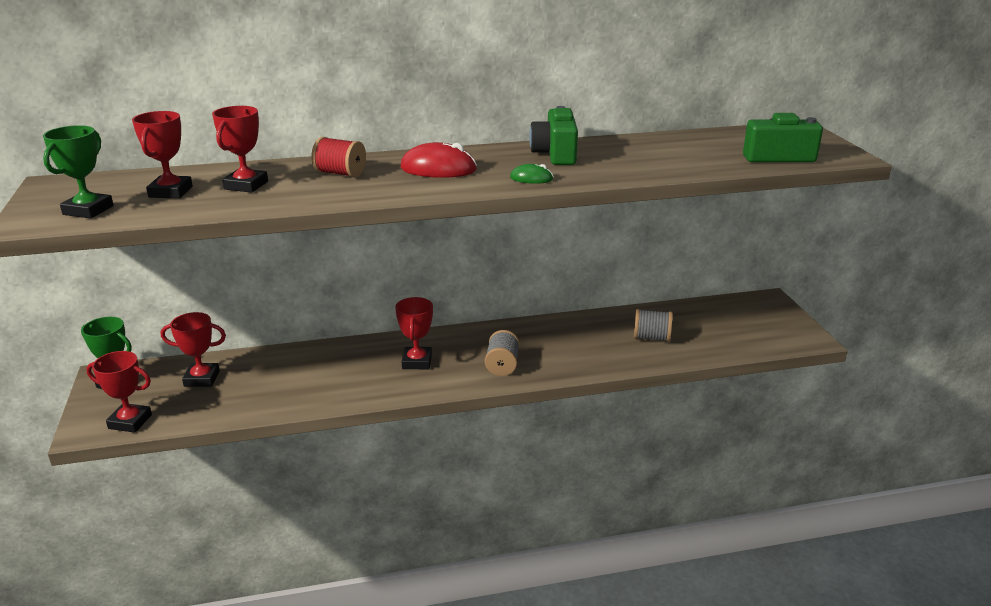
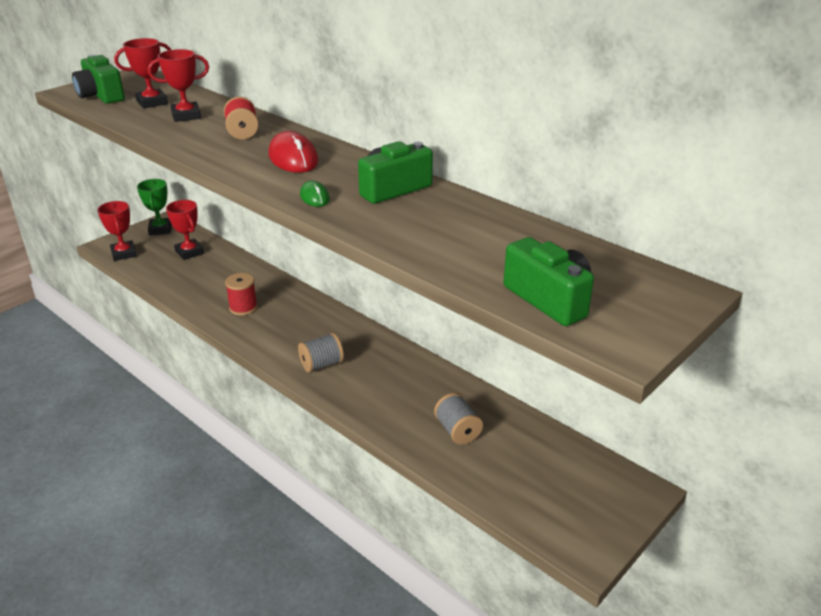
camera: 55 degrees right, 5 degrees up
(88, 210) = (101, 96): green trophy -> green camera
(358, 377) = (243, 308): none -> red spool
(417, 362) = (288, 322): red trophy -> none

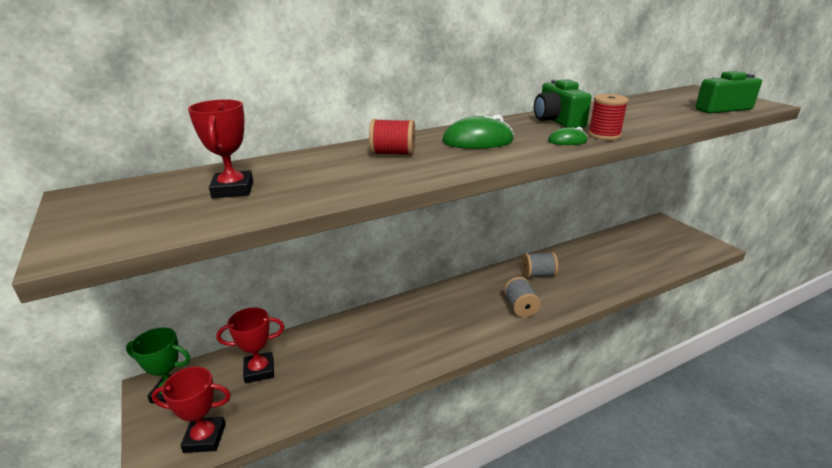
camera: 70 degrees left, 5 degrees down
(101, 96) = (147, 221): green camera -> none
(186, 116) = (310, 174): red trophy -> none
(243, 308) = (408, 341): red spool -> red spool (604, 135)
(293, 158) = (477, 141): red mouse -> green mouse
(457, 431) = (611, 263): grey spool -> grey spool (538, 275)

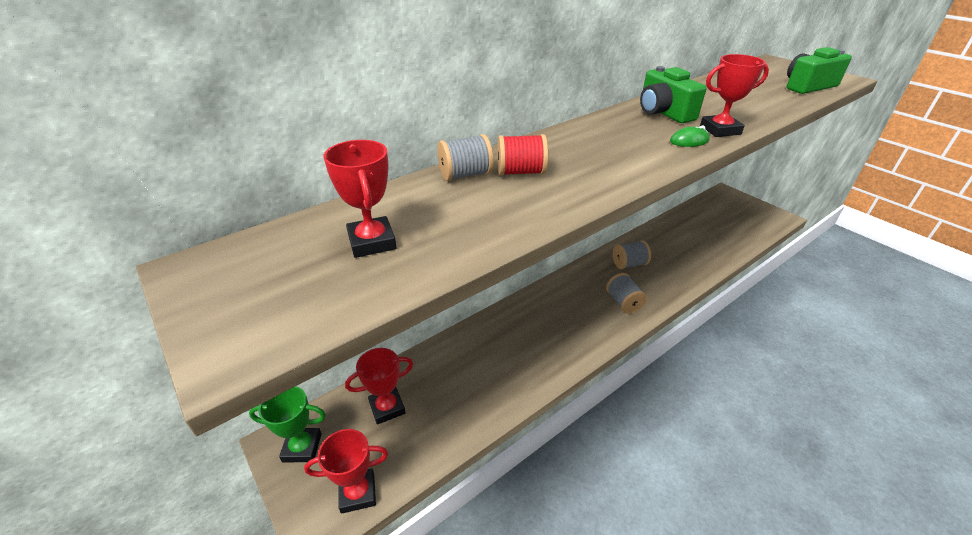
camera: 10 degrees left, 10 degrees up
(343, 153) = (465, 175): none -> grey spool
(477, 141) = (599, 147): green mouse -> none
(604, 135) = (720, 130): red spool -> red trophy

